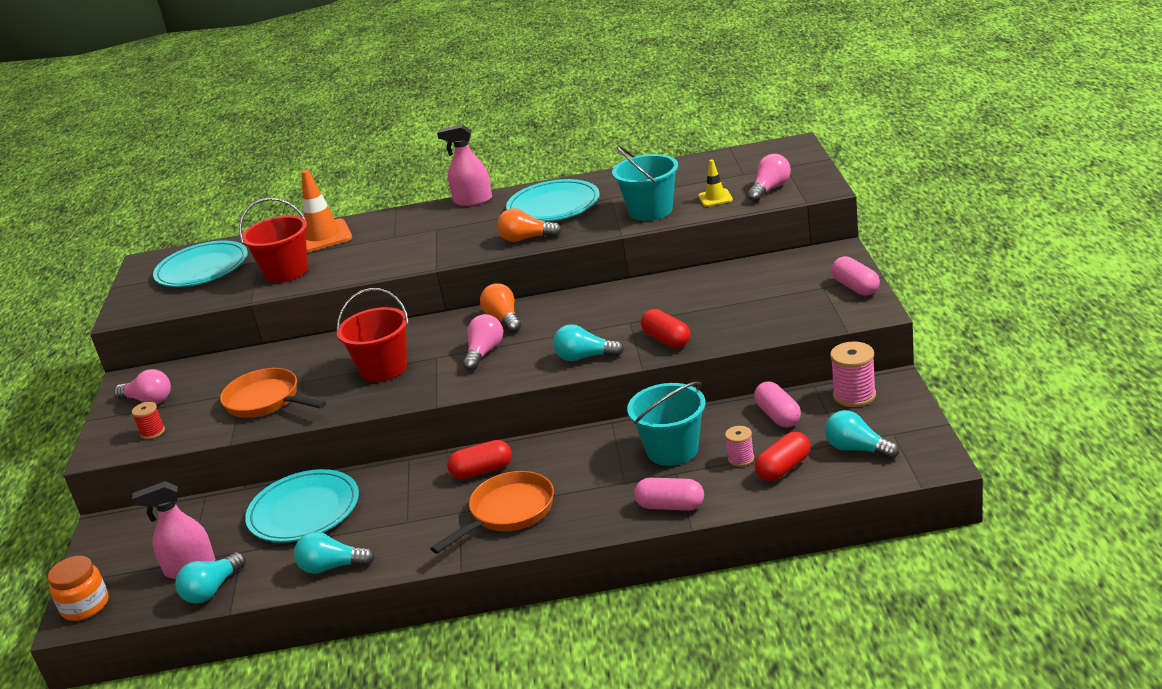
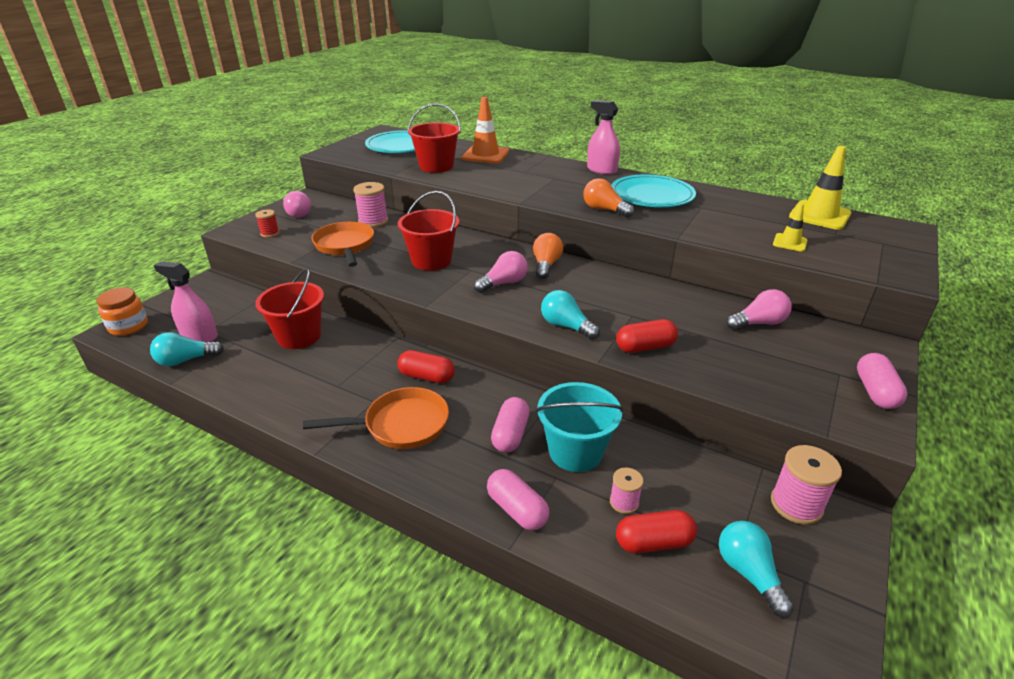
camera: 30 degrees right, 5 degrees up
(258, 365) = (373, 221): none -> pink spool
(304, 511) = (299, 336): turquoise plate -> red bucket
(332, 567) = (256, 391): turquoise light bulb -> none
(650, 211) = (722, 229): turquoise bucket -> none
(666, 340) = (645, 347): red capsule -> red capsule turned 75 degrees clockwise
(717, 162) = (819, 215): none -> yellow traffic cone
(770, 189) = (849, 256): pink light bulb -> pink light bulb (758, 323)
(778, 416) = (699, 478): pink capsule -> pink capsule (510, 434)

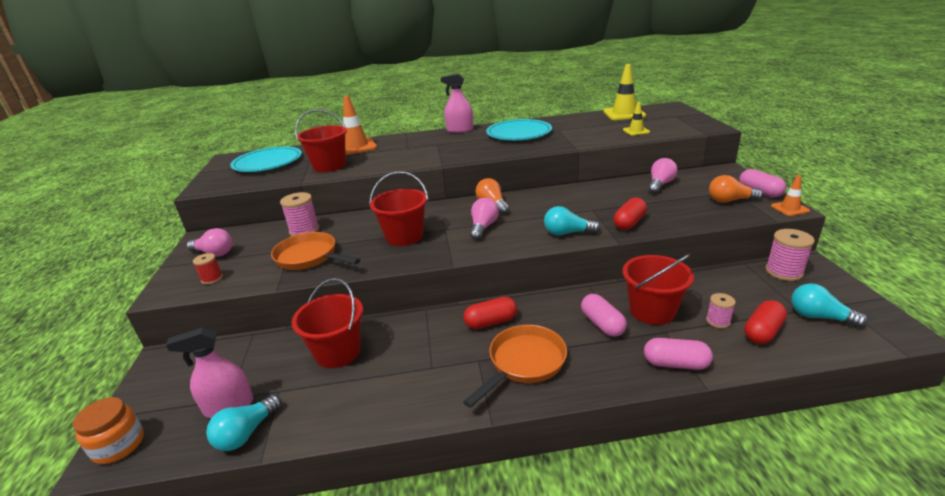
camera: 35 degrees left, 5 degrees down
(575, 452) = (652, 311): turquoise bucket -> red bucket
(604, 210) = (506, 150): orange light bulb -> orange light bulb (730, 200)
(877, 431) = (790, 208): none -> orange traffic cone

